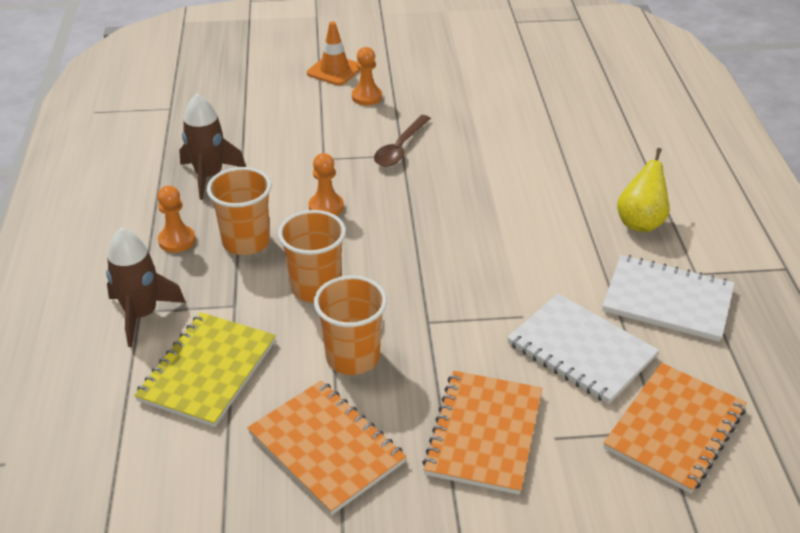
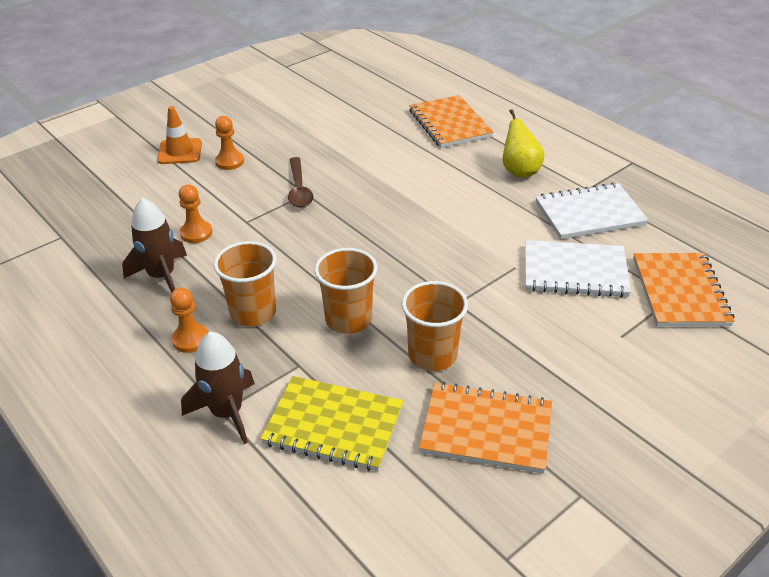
camera: 35 degrees left, 0 degrees up
(207, 371) = (333, 425): yellow notebook -> yellow notebook turned 60 degrees counterclockwise
(326, 207) = (289, 257): orange pawn -> orange pawn (196, 233)
(484, 433) = (577, 358): orange notebook -> orange notebook (449, 124)

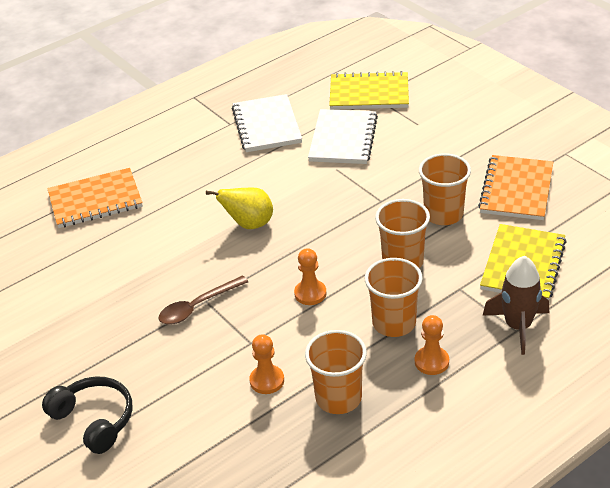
camera: 85 degrees left, 0 degrees up
(161, 276) = (338, 398): brown rocket -> orange cup
(180, 152) = (94, 420): orange traffic cone -> black headphones
(229, 162) = (129, 370): orange pawn -> orange pawn (310, 293)
(299, 189) = (197, 306): brown spoon -> brown spoon turned 150 degrees clockwise
(519, 171) = (194, 159): yellow pear -> yellow pear (249, 224)
(680, 291) = (369, 93): orange notebook -> yellow notebook

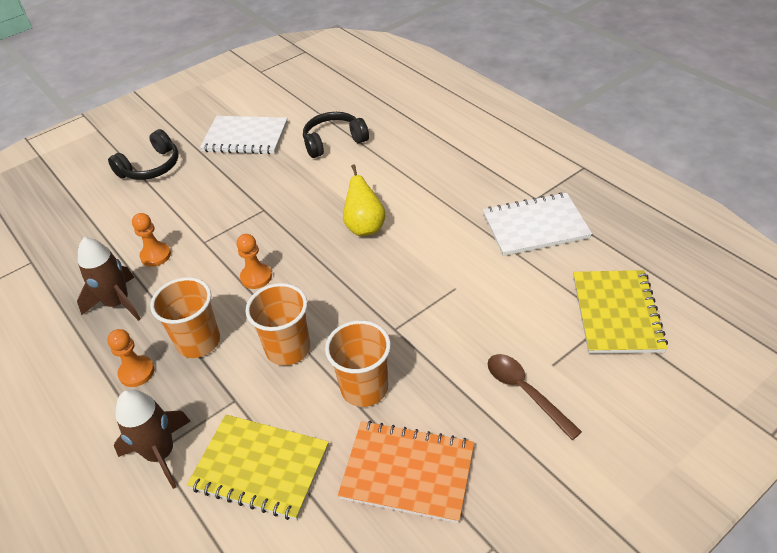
camera: 90 degrees right, 5 degrees up
(95, 200) = (409, 129): orange notebook -> none
(97, 256) = (334, 141): none -> black headphones
(197, 306) = (257, 205): brown spoon -> brown spoon (525, 392)
(338, 398) = (118, 303): orange cup -> brown rocket
(343, 139) = (514, 291): white notebook -> white notebook (245, 137)

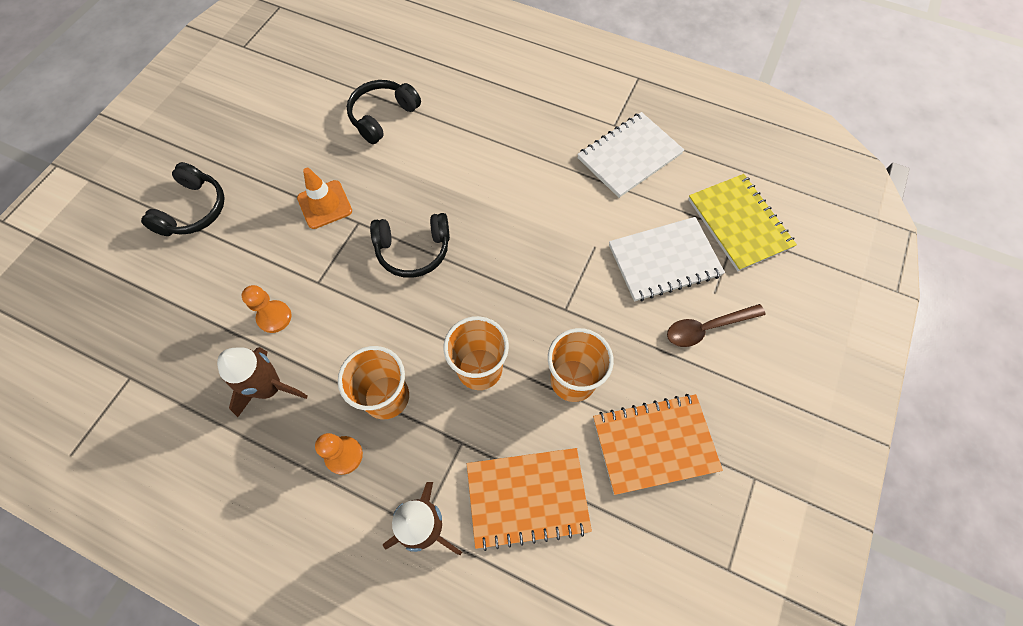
camera: 30 degrees left, 20 degrees up
(245, 137) = (281, 139): white notebook -> white notebook (664, 260)
(247, 190) = (325, 204): none -> orange traffic cone
(256, 277) = (399, 303): orange pawn -> none
(260, 467) = (527, 497): yellow notebook -> orange notebook
(293, 242) = (413, 250): none -> black headphones
(365, 227) = (474, 209): yellow pear -> none
(525, 392) = (707, 328): brown spoon -> brown spoon turned 45 degrees counterclockwise

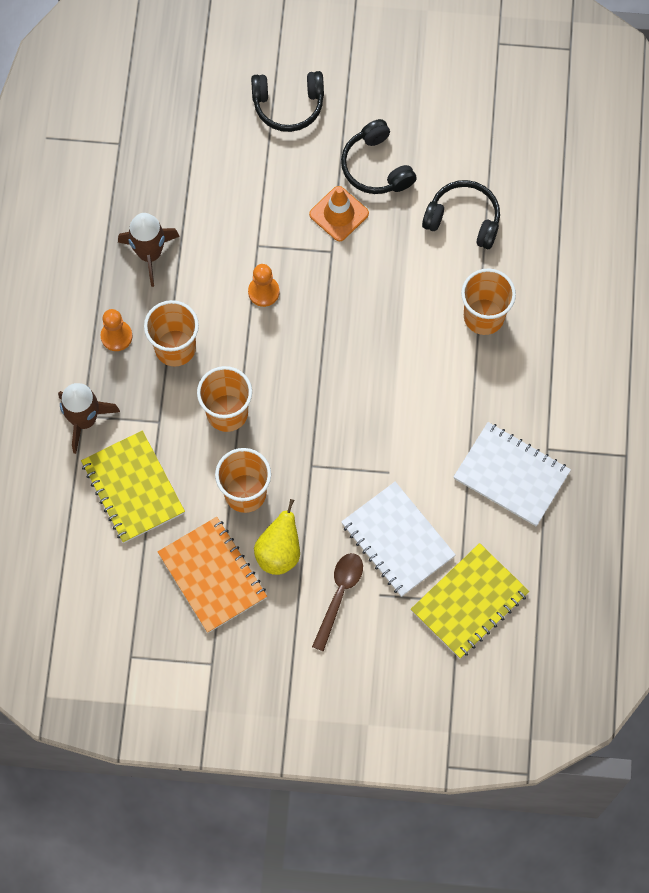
camera: 70 degrees right, 5 degrees up
(274, 317) = (211, 226): orange pawn -> orange pawn (263, 292)
(413, 250) = (321, 312): black headphones -> black headphones (376, 167)
(477, 130) = (484, 316): none -> orange cup
(527, 497) = (133, 488): orange notebook -> yellow notebook
(647, 368) = (279, 552): none -> yellow pear
(707, 328) = (339, 595): brown spoon -> brown spoon turned 60 degrees clockwise

